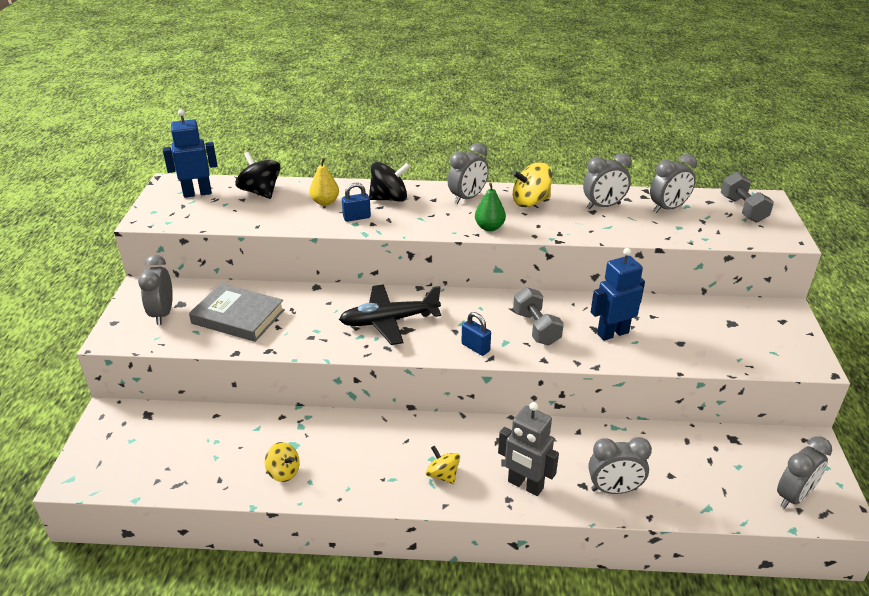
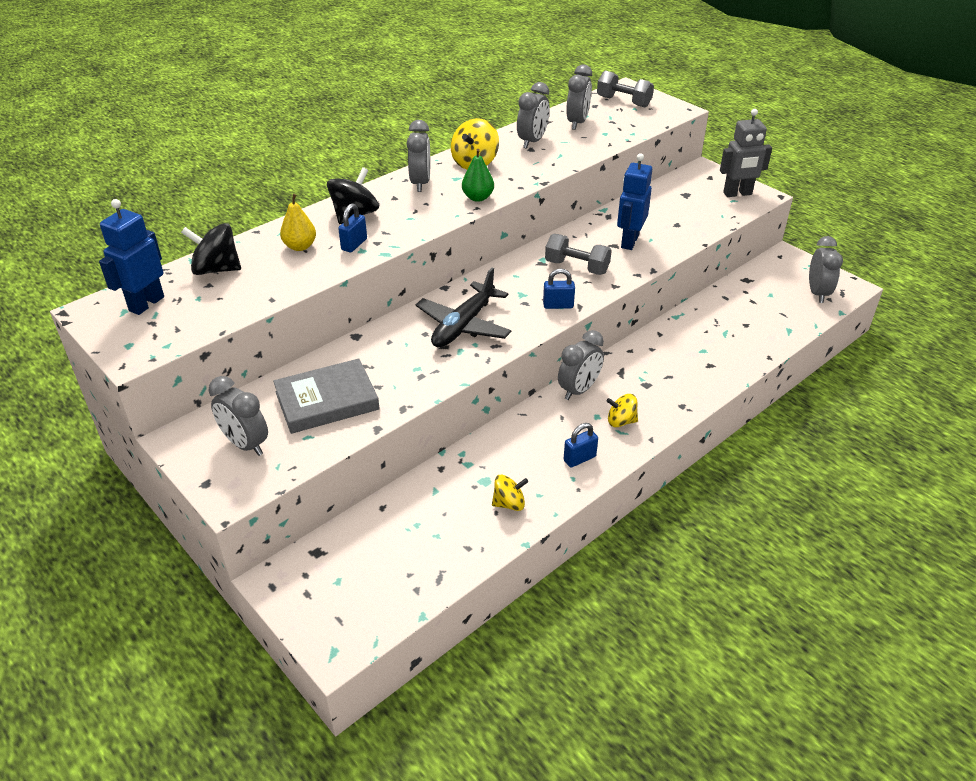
camera: 45 degrees left, 5 degrees up
(372, 478) = (579, 459): none -> blue padlock
(525, 485) = (679, 390): grey robot -> grey robot (737, 194)
(614, 489) = (729, 355): grey clock -> grey clock (579, 390)

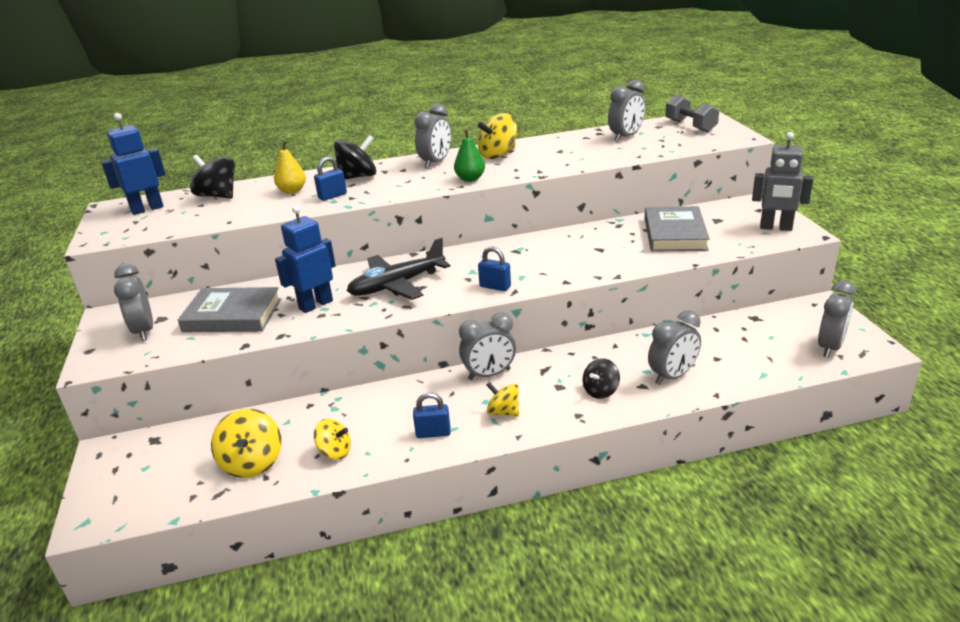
camera: 30 degrees right, 10 degrees down
(442, 539) = (252, 463): none -> yellow spinning top
(532, 141) = (567, 146): grey clock -> grey clock (672, 376)
(577, 267) = (545, 260): grey dumbbell -> none
(629, 242) = (617, 249): blue robot -> blue robot (315, 304)
(663, 216) = (675, 234): none -> grey book
(682, 379) = (600, 391): none -> black spinning top

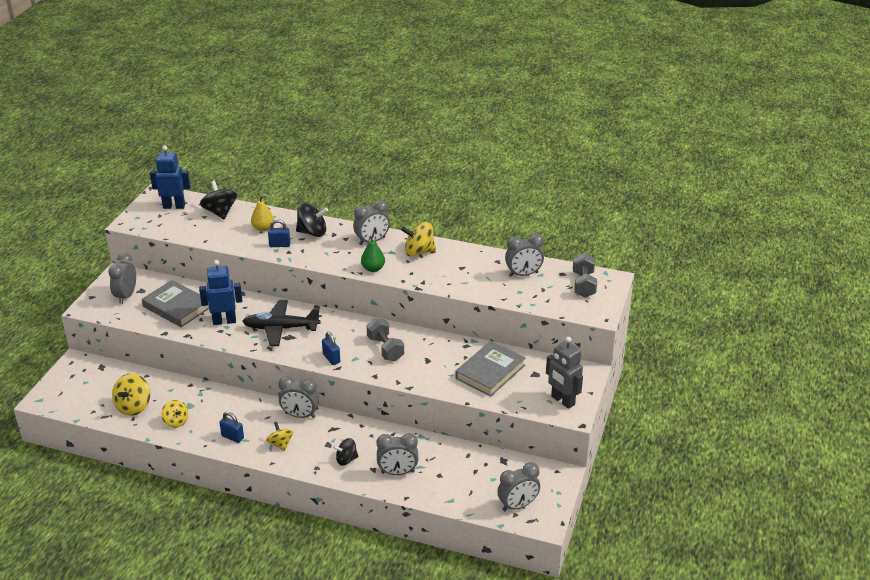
camera: 30 degrees right, 5 degrees up
(542, 257) = (385, 349): none -> grey dumbbell

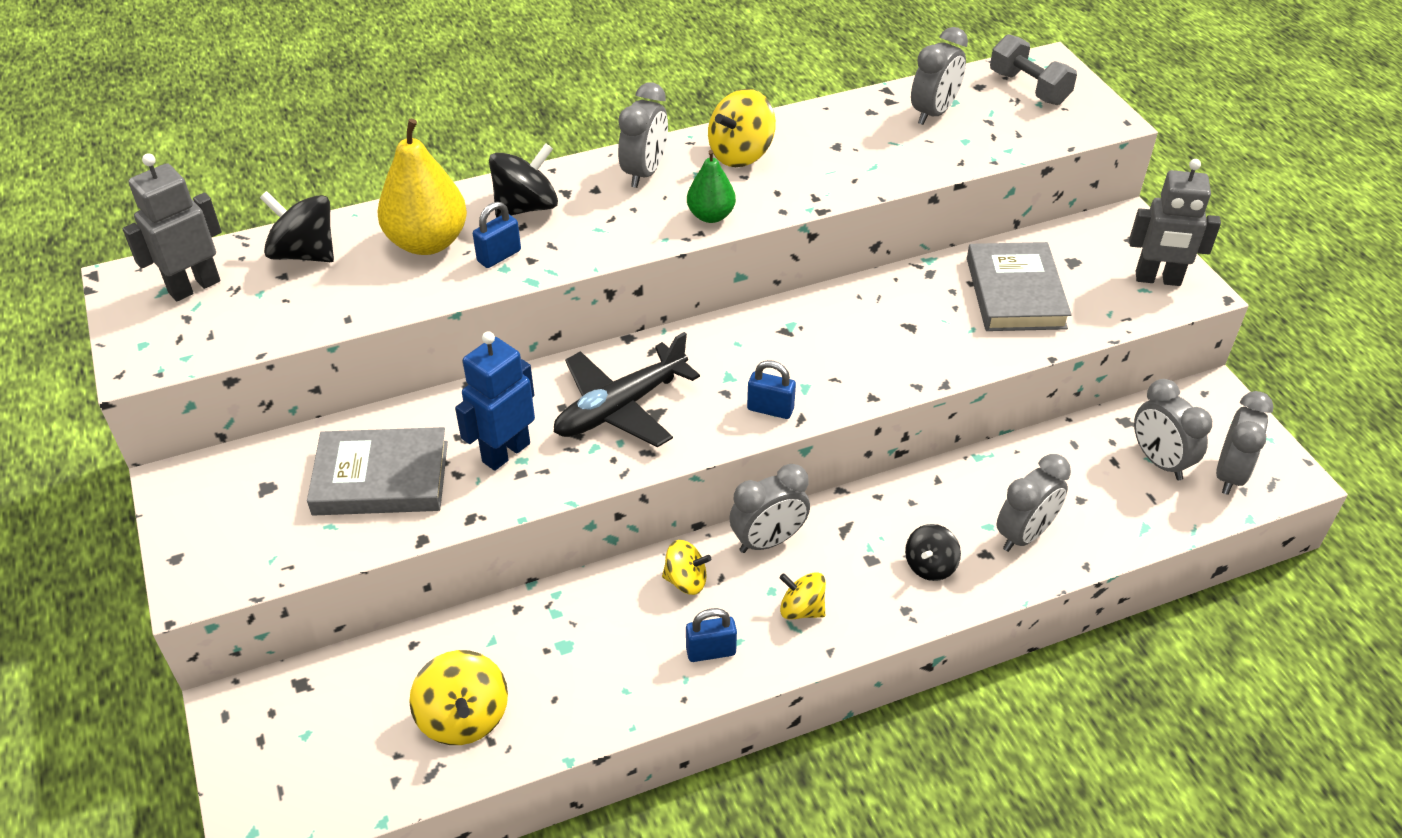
camera: 40 degrees left, 10 degrees up
(126, 296) = (250, 515): grey clock -> grey clock (1159, 461)
(174, 206) = (194, 286): blue robot -> grey robot
(176, 421) = (578, 691): yellow spinning top -> yellow spinning top (686, 580)
(263, 228) = (427, 242): yellow pear -> yellow pear, size x1.73
(385, 349) = (828, 344): grey dumbbell -> none

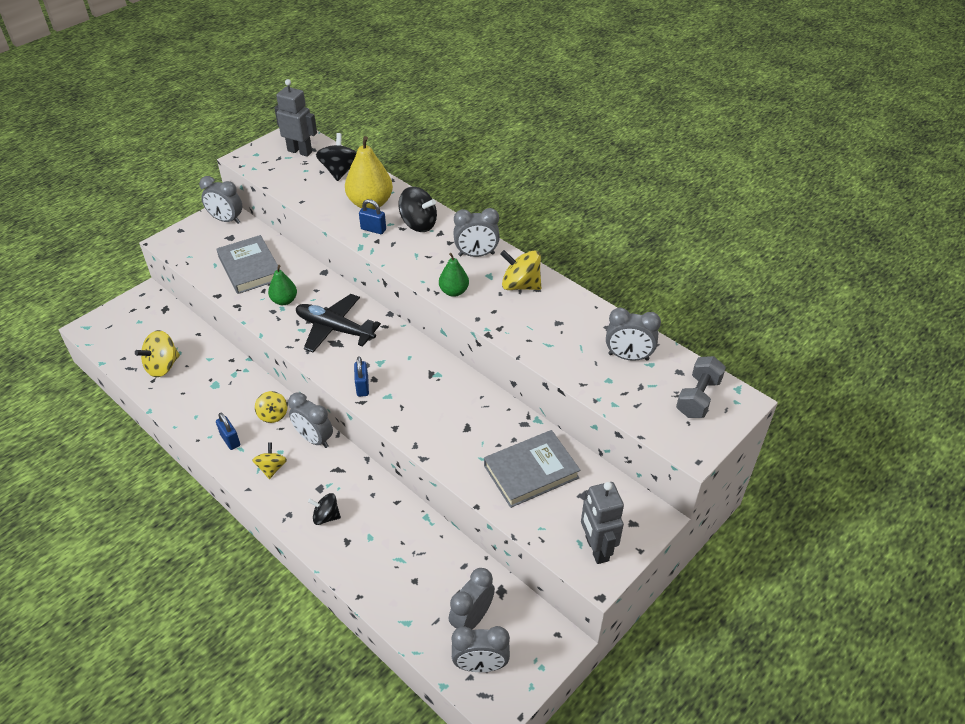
camera: 65 degrees right, 0 degrees up
(505, 452) = (284, 300): blue robot -> green pear
(1024, 535) = (370, 557): grey clock -> grey clock (226, 220)

